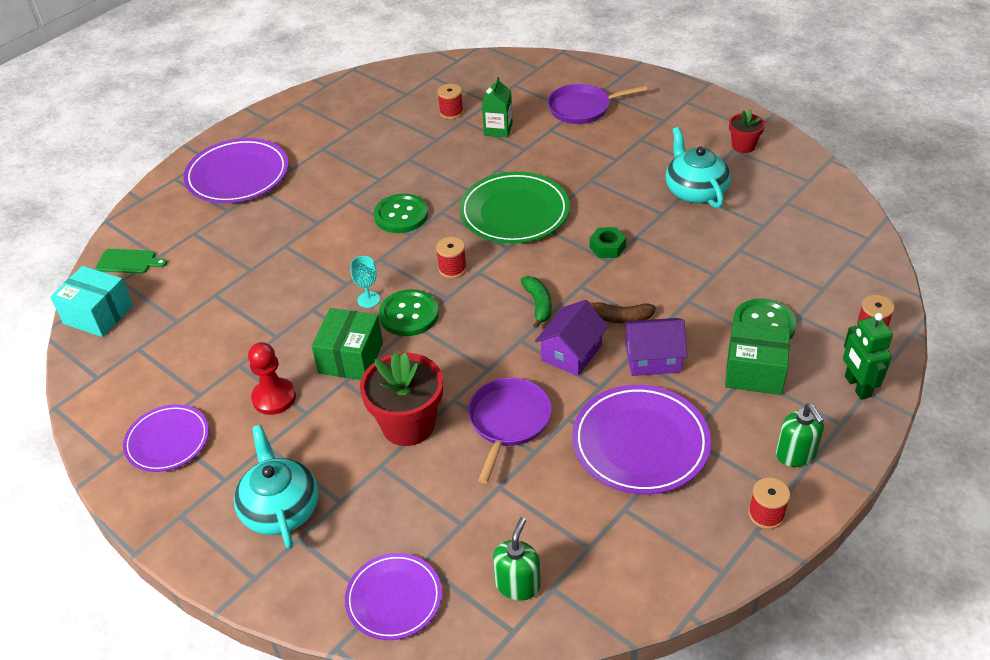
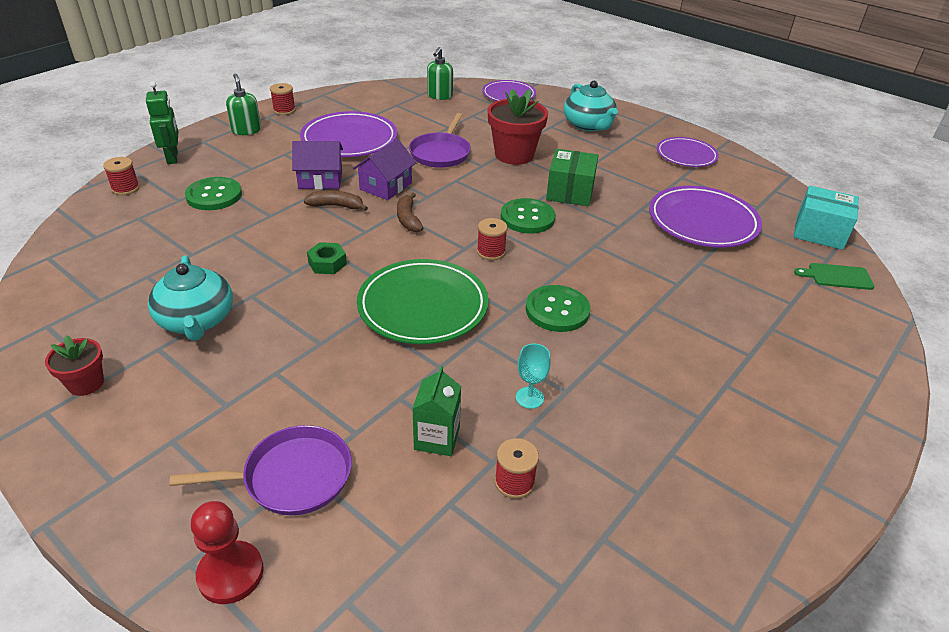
camera: 175 degrees right, 5 degrees down
(238, 175) = (795, 377): purple plate -> purple plate (702, 221)
(274, 398) = (621, 172): red pawn -> red pawn (230, 573)
(368, 299) = (568, 231): turquoise goblet -> turquoise goblet (529, 398)
(538, 304) = (408, 219): green banana -> brown banana
(754, 371) = (244, 169): green box -> none

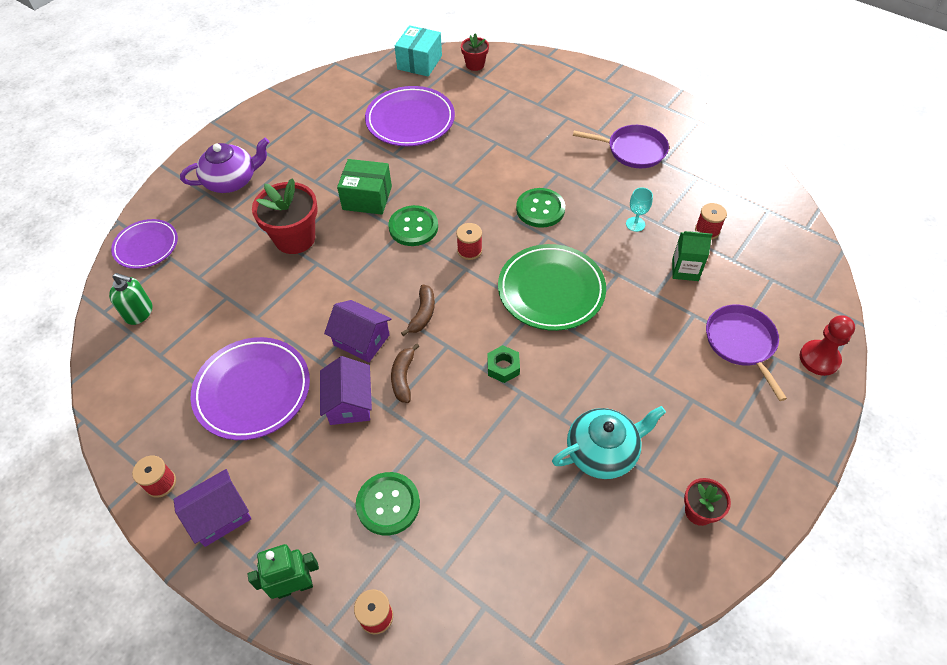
camera: 90 degrees left, 15 degrees up
(246, 130) = (219, 515): green soap dispenser -> purple house
(408, 219) = (422, 314): brown banana -> brown banana turned 60 degrees counterclockwise
(441, 153) = (290, 299): purple pan -> purple pan (633, 150)
(588, 125) = (232, 180): turquoise teapot -> purple teapot
(686, 155) = (299, 118): purple plate -> none
(837, 276) = (475, 65): green cutting board -> red flower pot

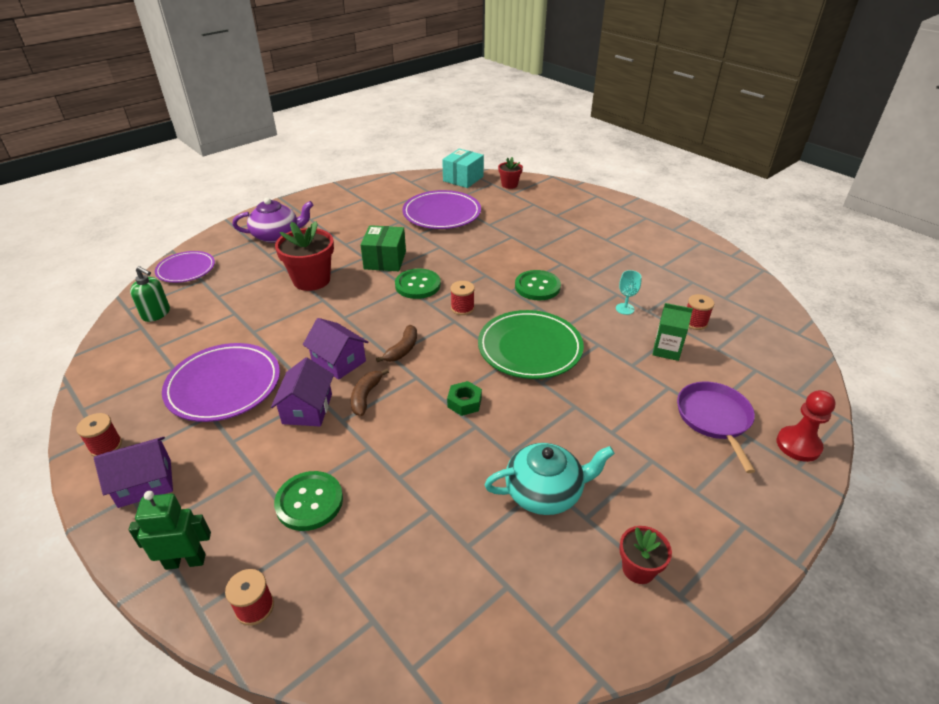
camera: 10 degrees right, 15 degrees down
(367, 198) = (385, 260): green box -> green box turned 75 degrees clockwise
(633, 150) = (635, 255): purple pan -> none

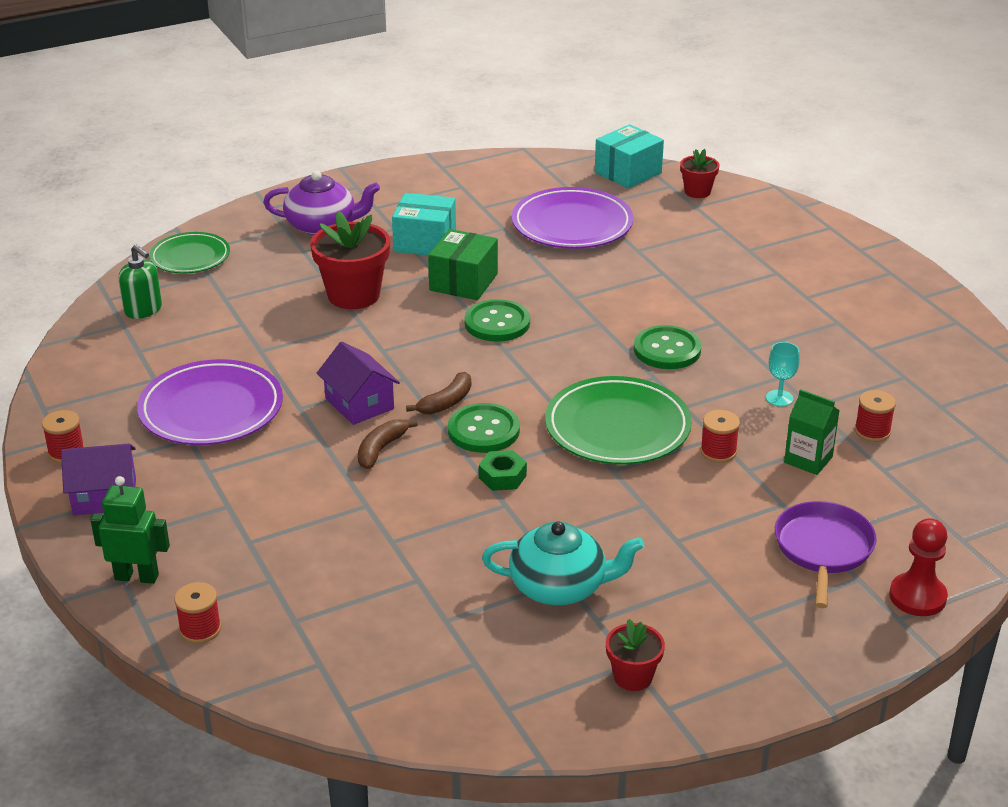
camera: 15 degrees right, 5 degrees down
(186, 269) = (190, 257): purple plate -> green plate
(307, 409) = (305, 451): purple house -> none
(309, 502) = (281, 547): green button -> green button (483, 430)
(350, 237) = (425, 242): none -> turquoise box
(462, 308) = (547, 363): red spool -> red spool (718, 452)

